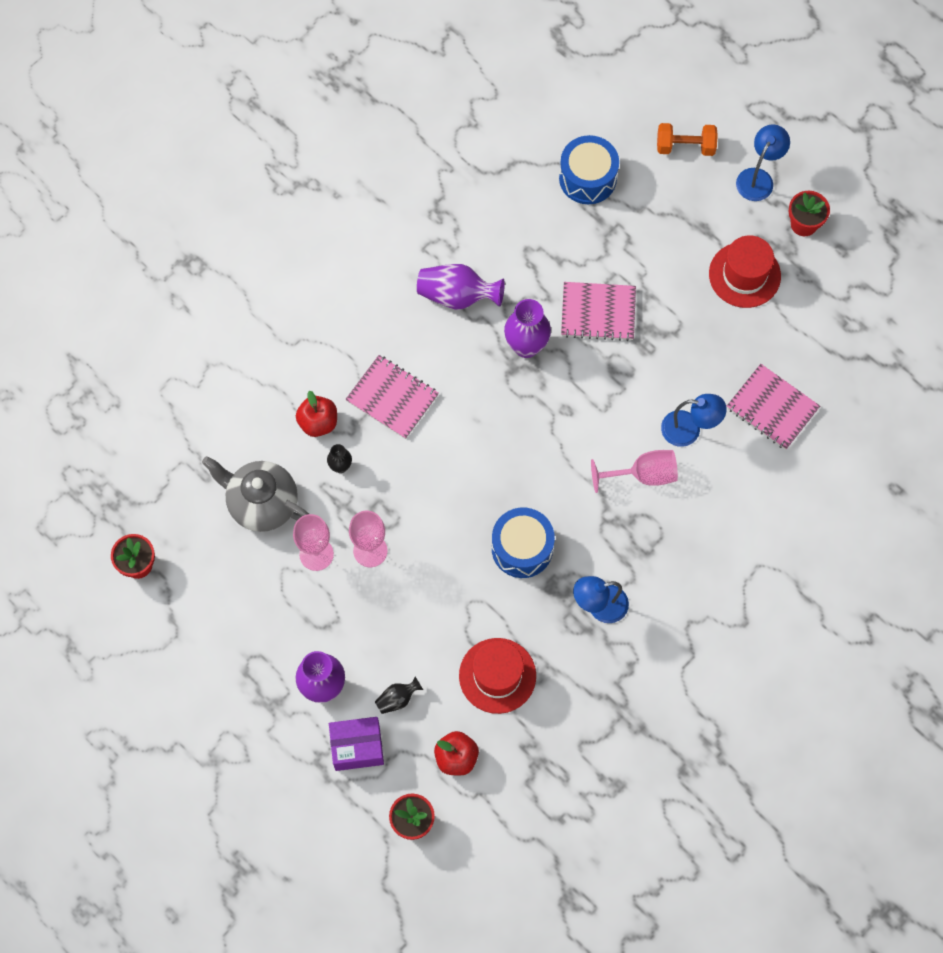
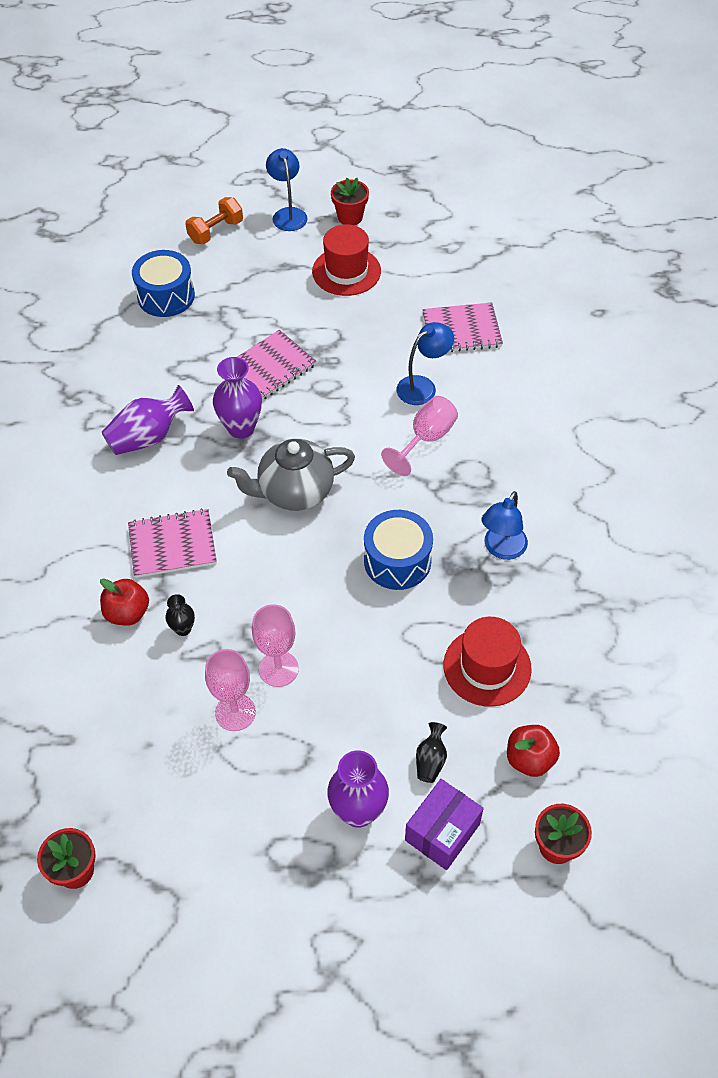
camera: 45 degrees left, 15 degrees down
(262, 503) = (143, 715): grey teapot -> grey teapot (294, 492)

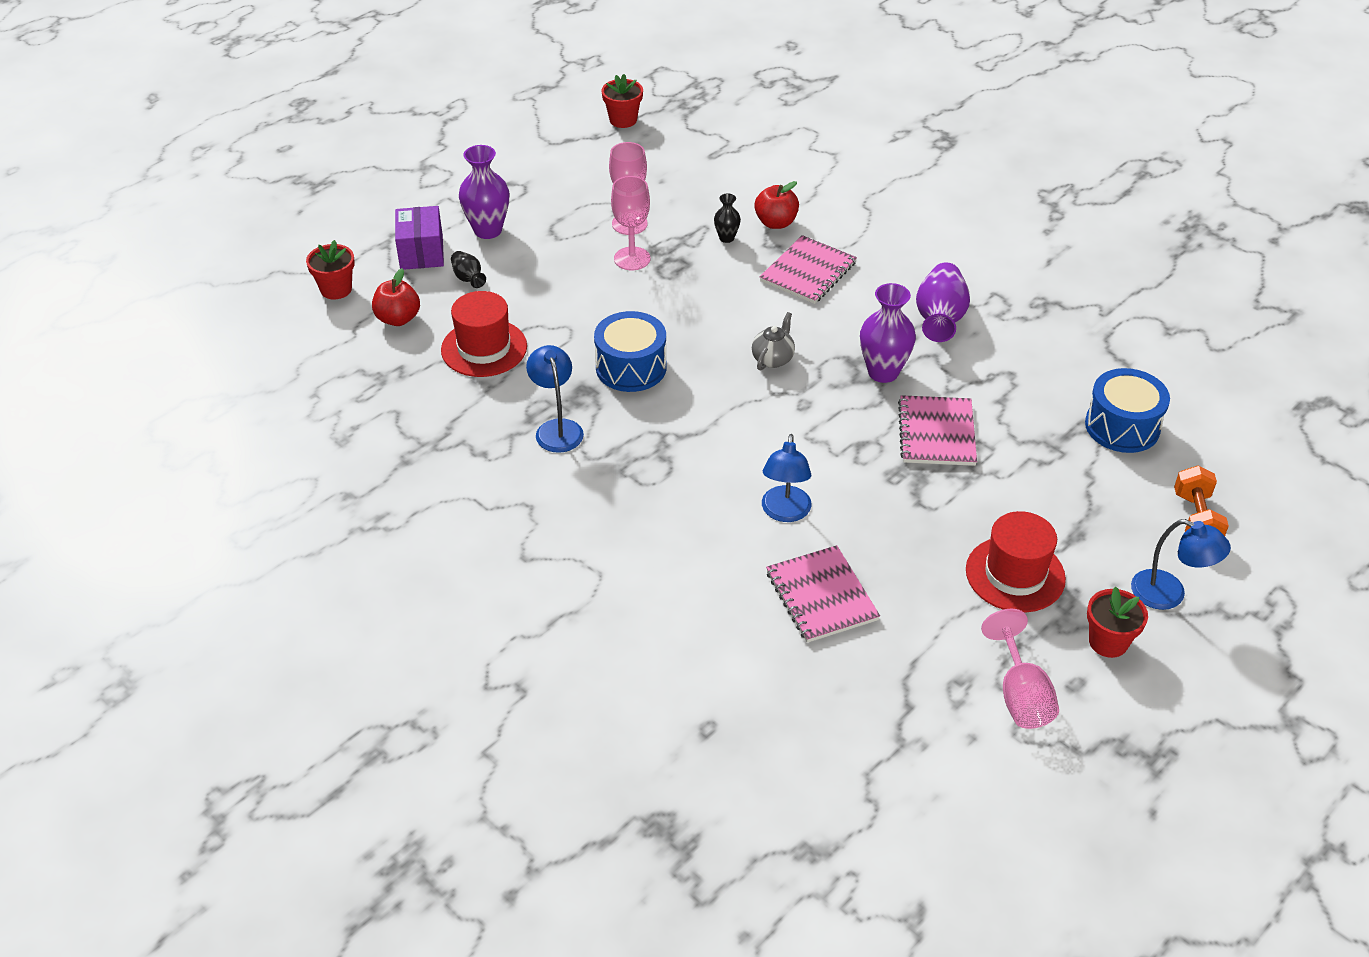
camera: 135 degrees right, 10 degrees down
(294, 492) = (773, 359): grey teapot -> grey teapot, size x0.53
(426, 439) = (722, 469): pink goblet -> pink goblet (1020, 695)
(461, 330) = (821, 596): pink notebook -> pink notebook turned 60 degrees counterclockwise

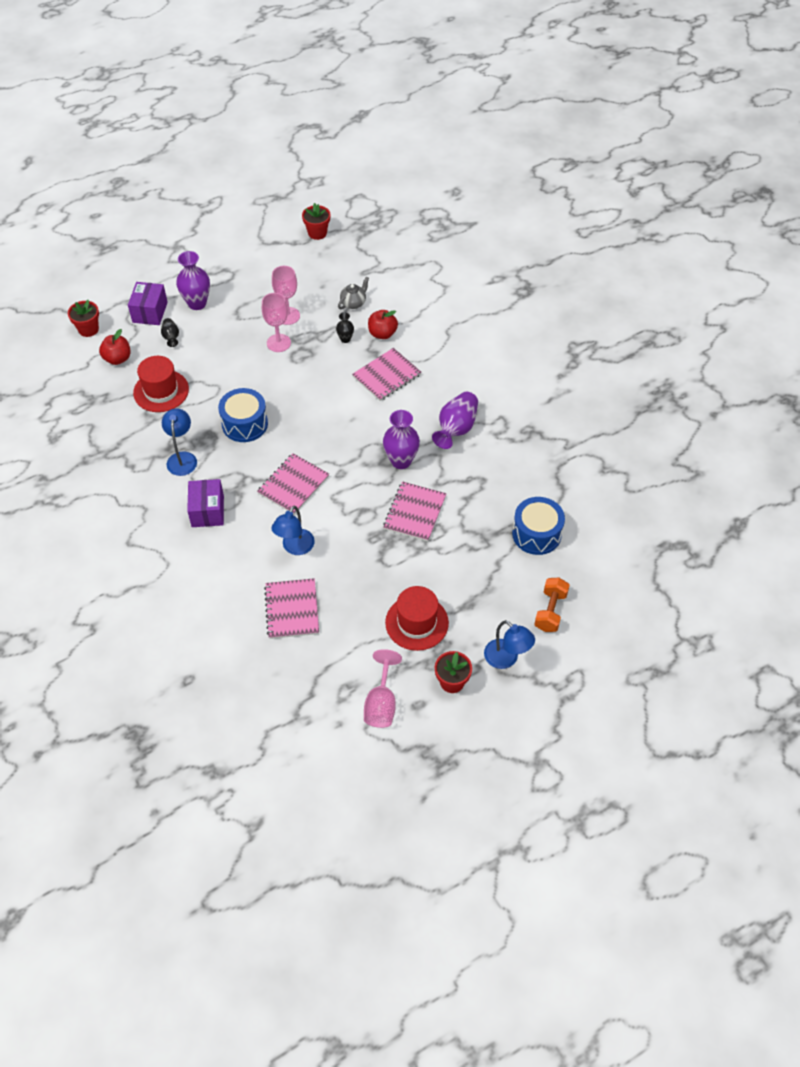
camera: 15 degrees right, 10 degrees up
(629, 490) = (208, 511): none -> purple box
(742, 432) = (293, 485): none -> pink notebook
(773, 359) = (335, 436): grey teapot -> grey teapot (353, 303)

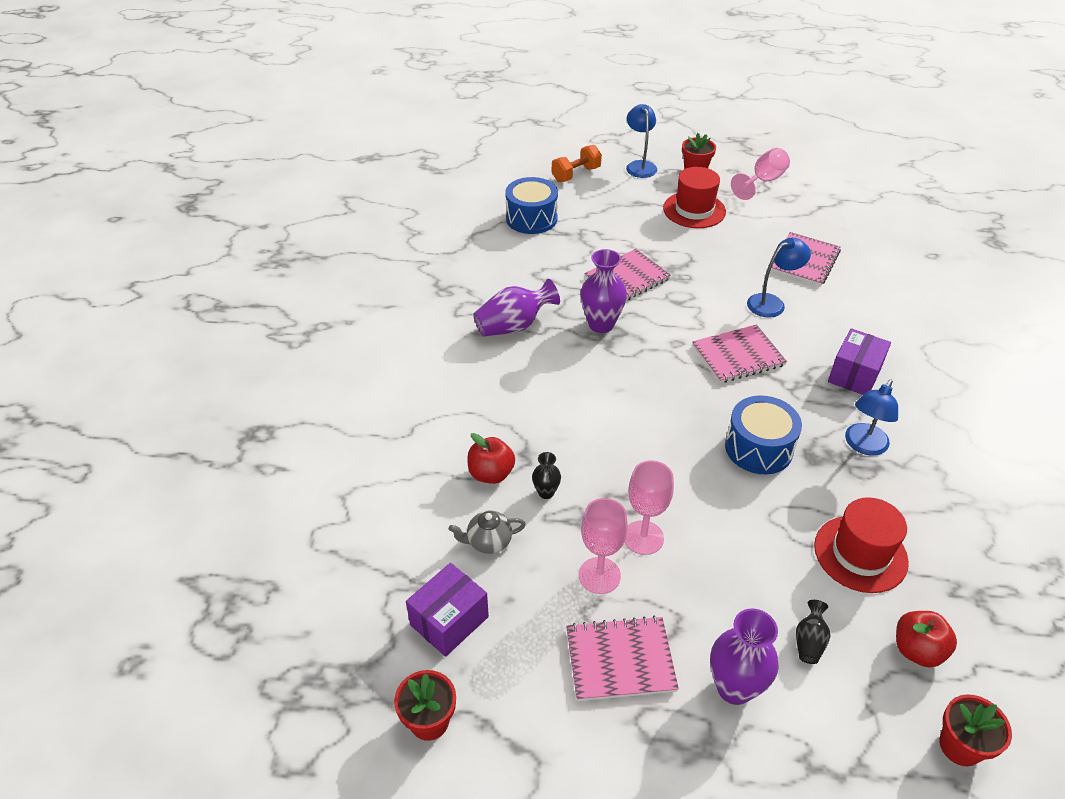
camera: 145 degrees left, 10 degrees down
(150, 312) = (829, 718): purple box -> purple box (449, 621)
(386, 376) = (536, 417): pink notebook -> pink notebook (620, 660)

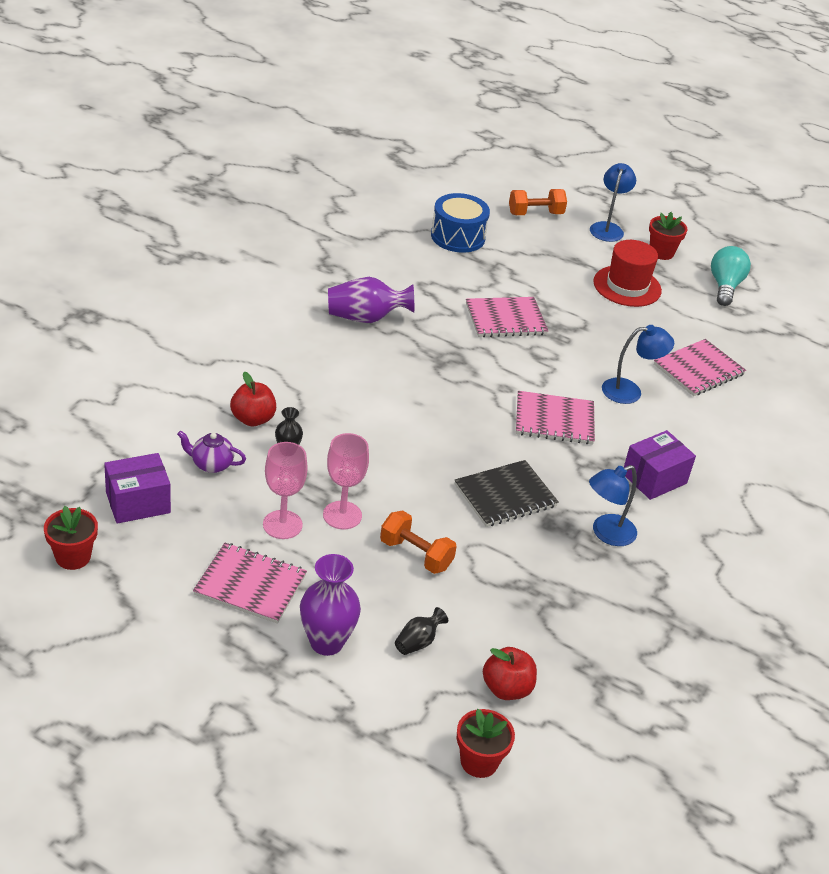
camera: 20 degrees right, 5 degrees down
(488, 542) = (211, 464): grey teapot -> purple teapot
(601, 324) = (447, 347): purple vase -> none
(735, 547) = (416, 555): none -> orange dumbbell
(758, 448) = (505, 495): blue drum -> black notebook
(763, 181) = (725, 286): pink goblet -> turquoise light bulb
(860, 554) = (523, 606): red hat -> none

